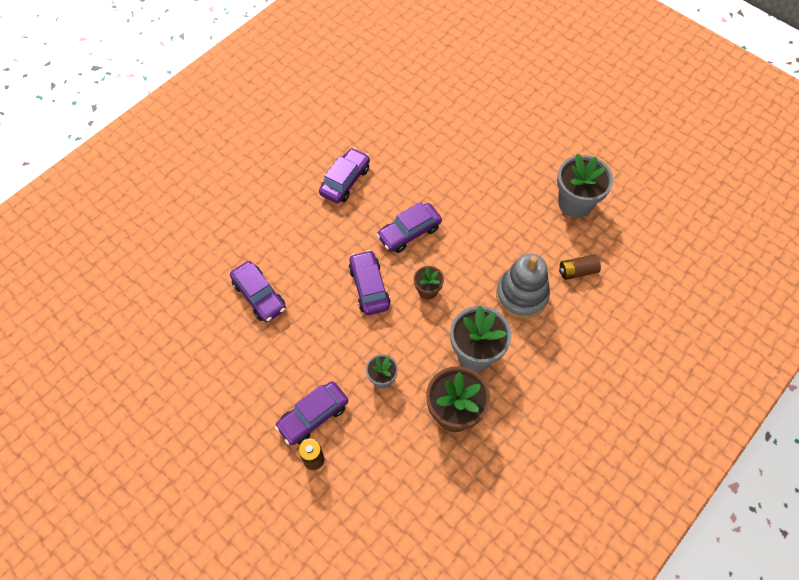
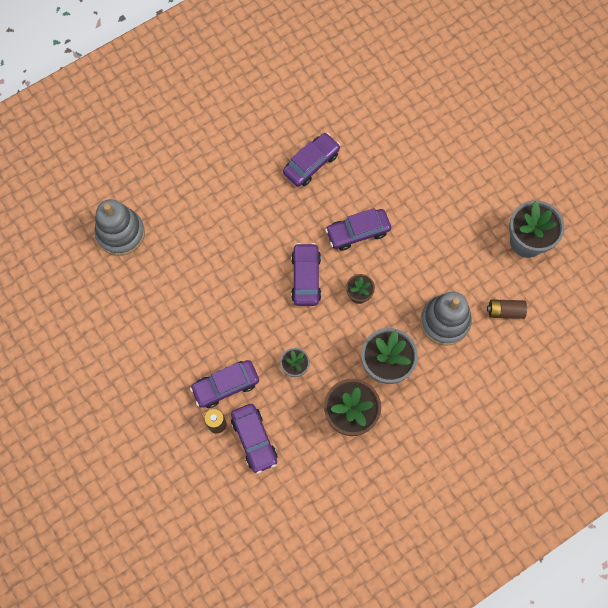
camera: 15 degrees right, 10 degrees up
(164, 290) = (120, 233): none -> grey stacking toy
(259, 296) = (204, 261): purple car -> purple car (254, 439)

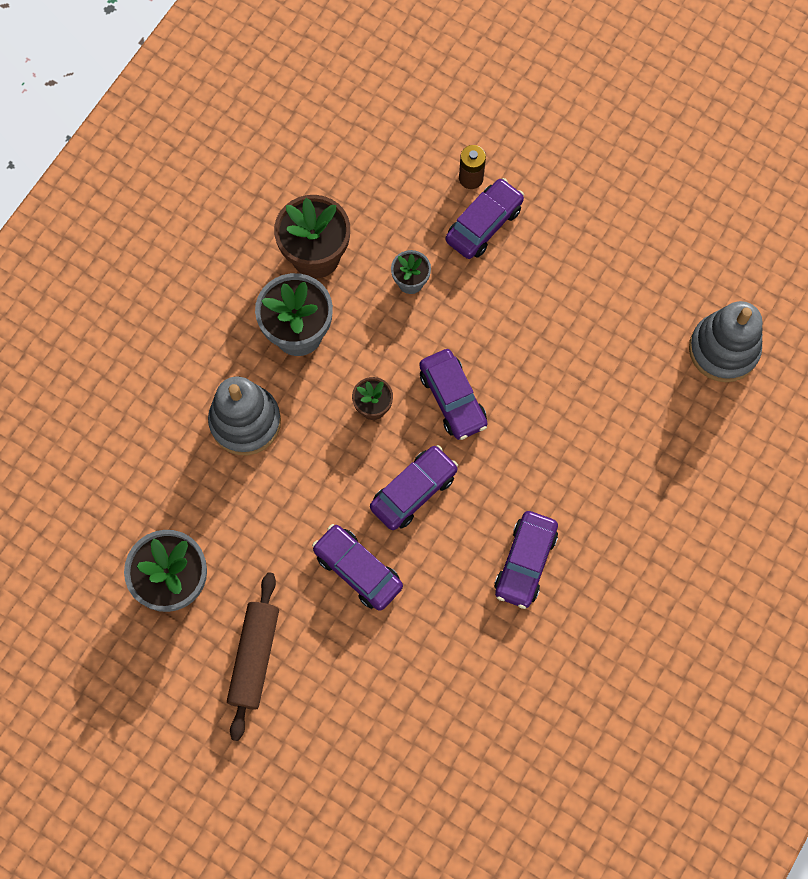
camera: 155 degrees right, 0 degrees up
(254, 439) = (417, 180): purple car -> purple car (358, 570)
(495, 180) = (254, 657): none -> brown rolling pin
(505, 311) = (170, 470): brown battery -> none

